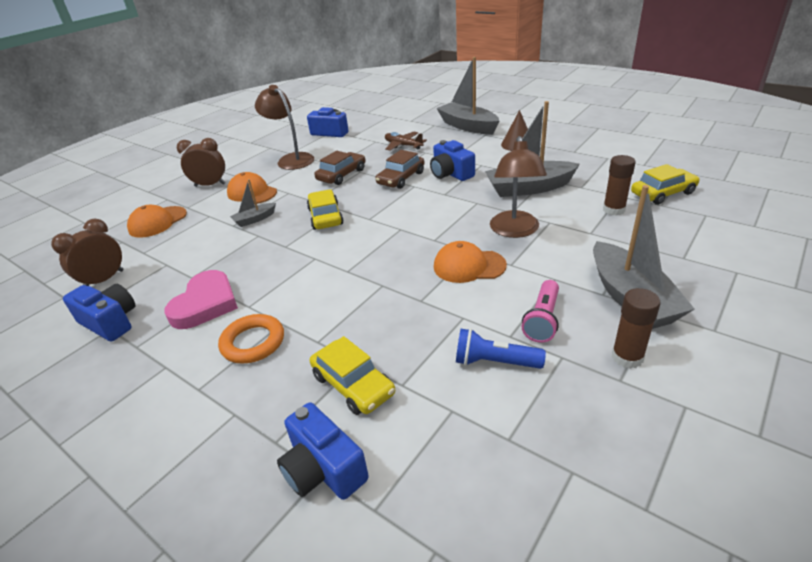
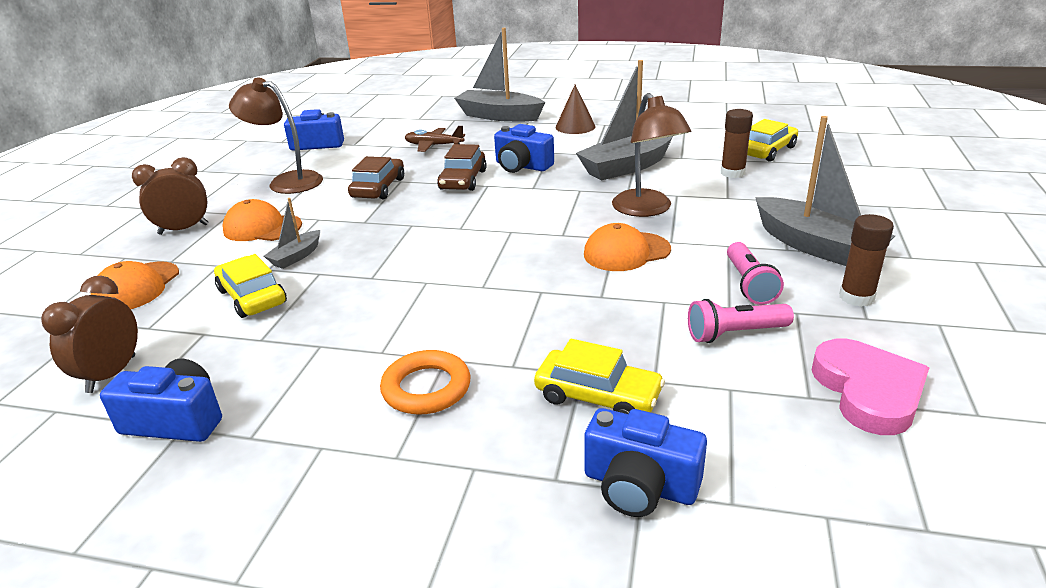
camera: 25 degrees left, 5 degrees down
(205, 304) = (313, 364): pink heart -> pink heart (868, 391)
(325, 217) = (399, 236): yellow car -> yellow car (252, 296)
(494, 362) = (734, 333): blue flashlight -> pink flashlight

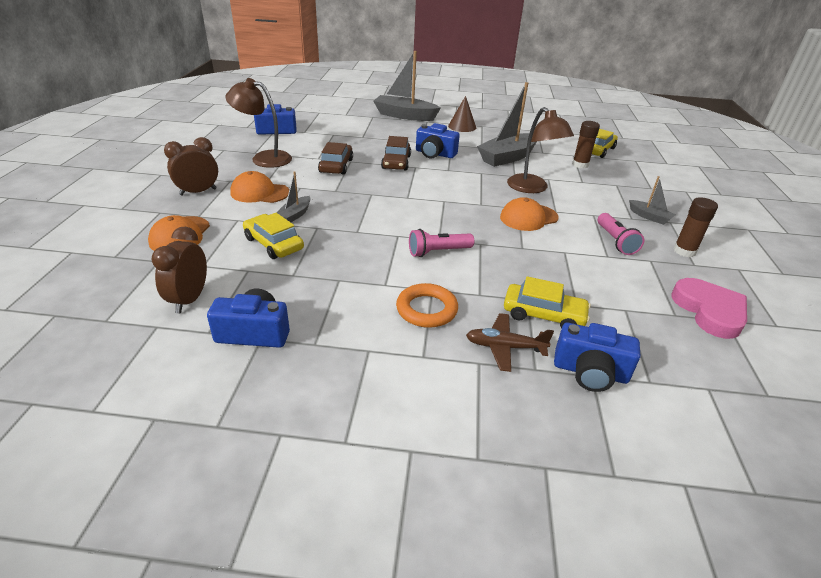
camera: 10 degrees left, 5 degrees up
(434, 145) = (365, 136): brown plane -> brown plane (505, 347)
(734, 333) = (617, 274): pink flashlight -> pink flashlight (438, 252)
(816, 246) = (649, 217): grey boat -> grey boat, size x0.49

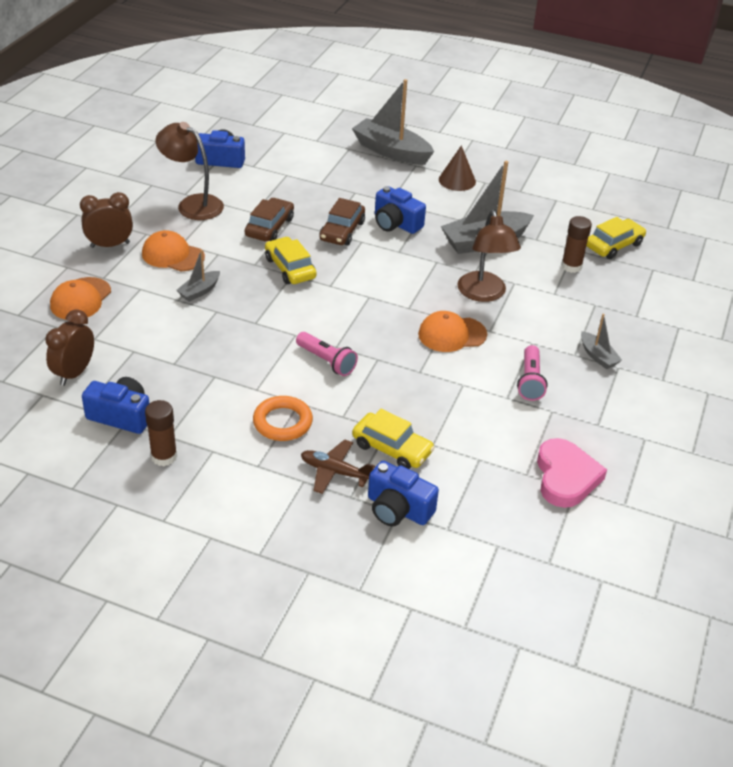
camera: 15 degrees right, 5 degrees up
(274, 244) = (167, 324): yellow car -> yellow car (290, 268)
(438, 252) = (327, 361): pink flashlight -> pink flashlight turned 135 degrees counterclockwise
(684, 251) = (600, 406): brown glue stick -> brown glue stick (164, 457)

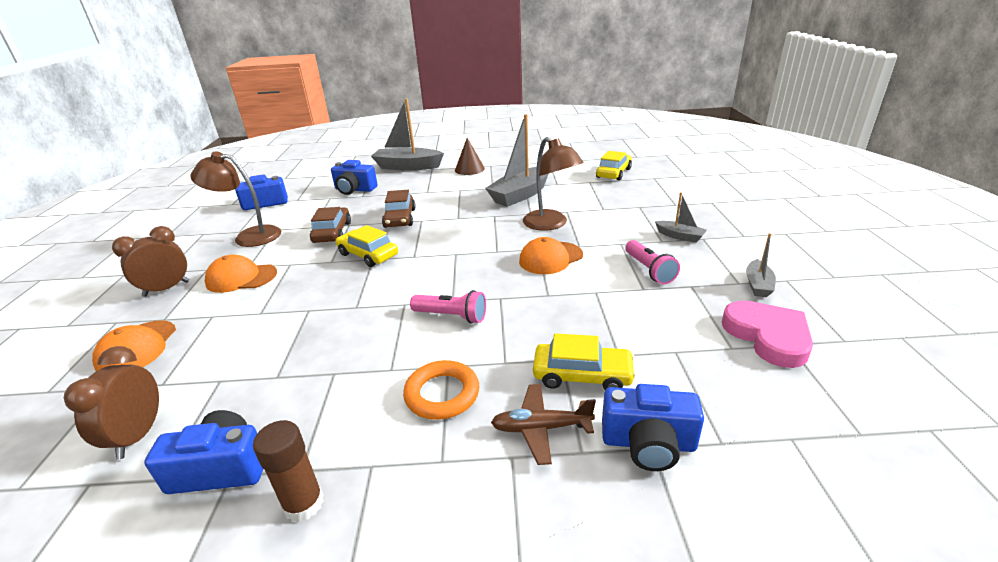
camera: 20 degrees left, 10 degrees down
(199, 291) = (282, 298): grey boat -> grey boat (758, 285)
(396, 223) = (442, 202): blue camera -> blue camera (354, 189)
(571, 266) = (598, 191): brown glue stick -> none

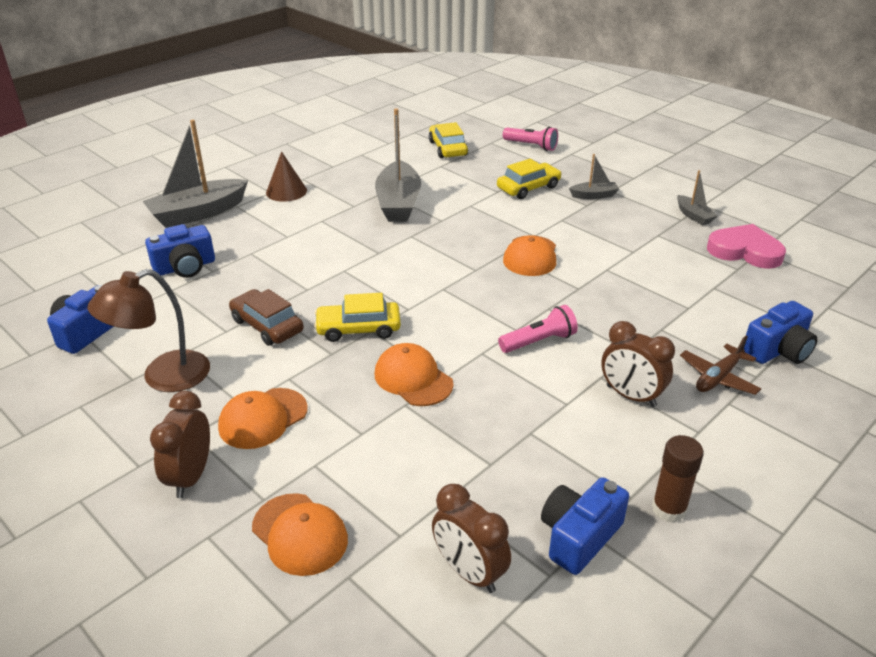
camera: 45 degrees left, 5 degrees up
(339, 297) = (413, 379): none -> orange cap
(400, 218) = (316, 278): brown car -> none
(442, 394) = (631, 396): orange ring -> brown clock
(550, 224) = (479, 224): brown lamp -> none
(582, 375) = (689, 332): yellow car -> yellow car (528, 188)
(649, 270) = (615, 234): pink flashlight -> pink flashlight (531, 146)

